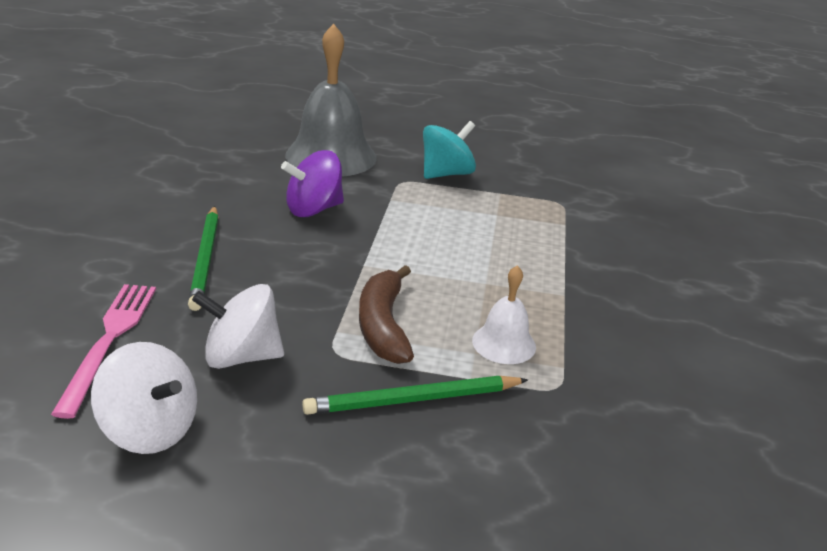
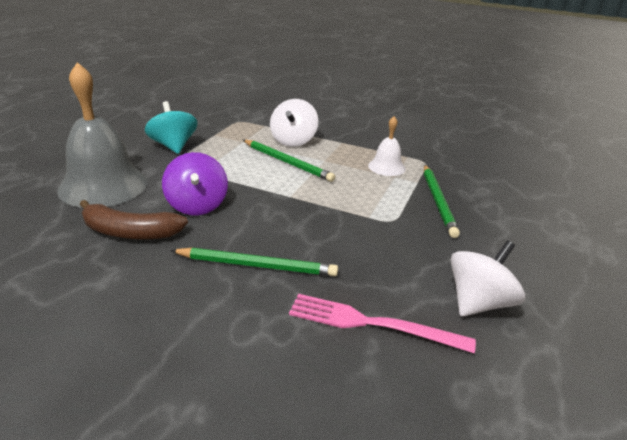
camera: 75 degrees left, 0 degrees up
(241, 356) = (396, 257): white spinning top -> white spinning top (293, 141)
(383, 326) = (365, 200): brown banana -> brown banana (130, 232)
(457, 253) = (287, 162): none -> green pencil

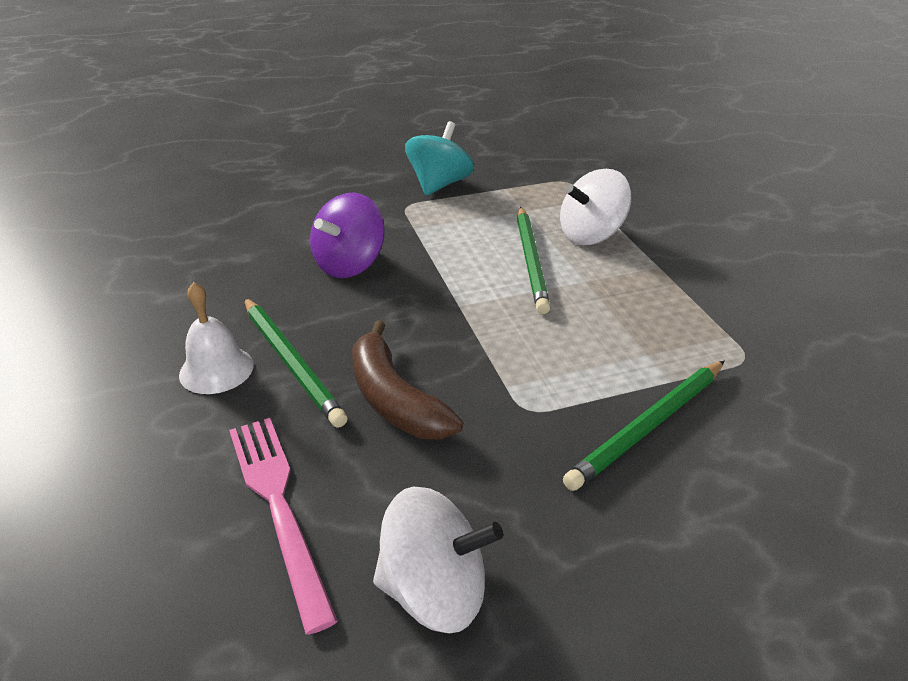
camera: 50 degrees right, 5 degrees up
(103, 185) = (309, 202): grey bell -> none
(130, 232) = (253, 261): brown banana -> brown banana (394, 399)
(386, 167) = (662, 334): white bell -> white bell (216, 369)

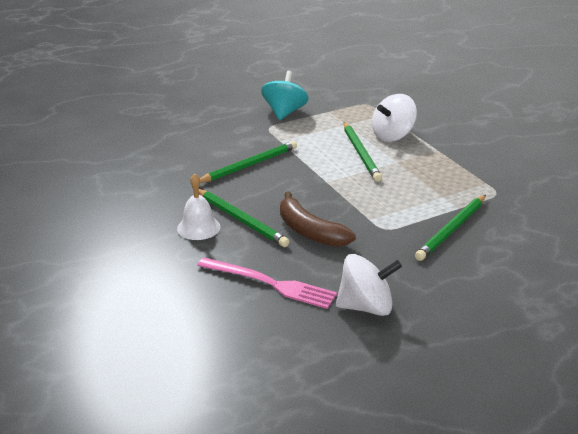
camera: 10 degrees left, 5 degrees down
(278, 506) = (270, 283): pink fork -> pink fork turned 150 degrees clockwise
(350, 264) = (249, 165): purple spinning top -> green pencil

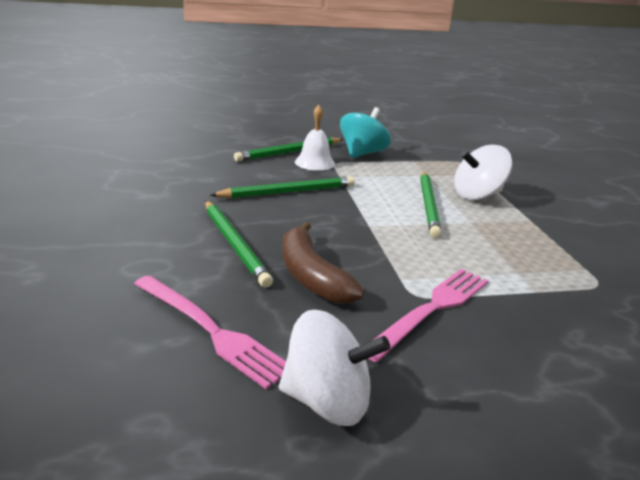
camera: 15 degrees right, 5 degrees down
(198, 227) = (177, 242): white bell -> white bell (315, 163)
(399, 236) = (432, 309): none -> pink fork
(452, 230) = (515, 318): green pencil -> green pencil (289, 152)

